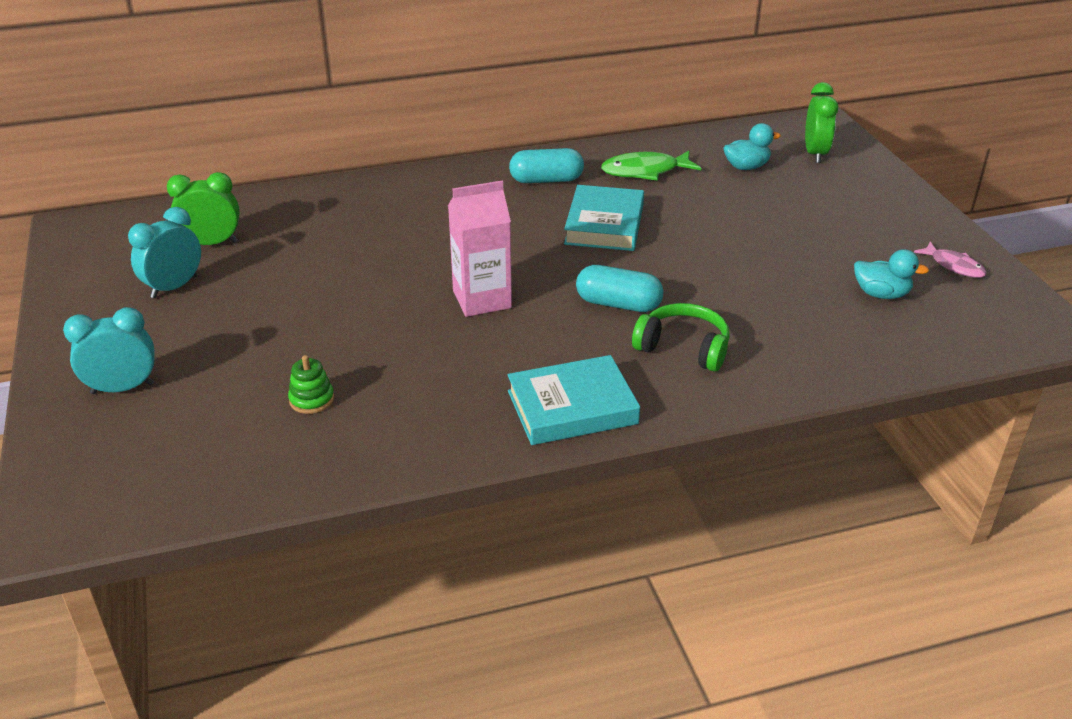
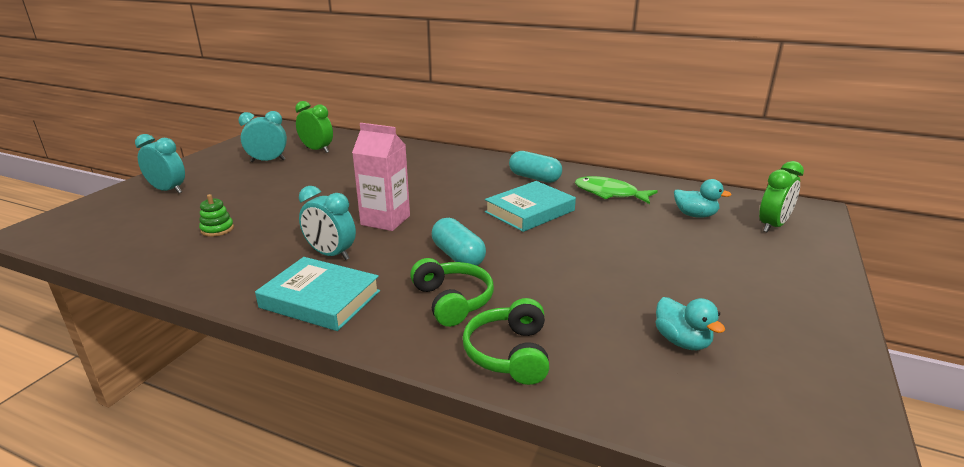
camera: 40 degrees right, 10 degrees down
(497, 362) = (331, 254): none -> turquoise clock
(790, 366) = (509, 353): none -> green headphones
(954, 266) = (799, 354): pink fish -> none

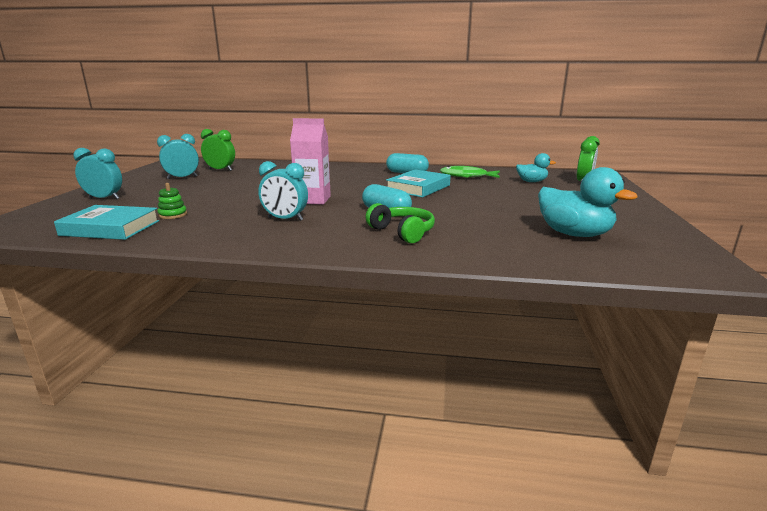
camera: 15 degrees left, 5 degrees down
(320, 299) = (298, 241): turquoise book -> turquoise book (110, 228)
(509, 353) = (466, 251): green headphones -> none
(682, 341) = (574, 234): turquoise duck -> turquoise duck, size x1.72

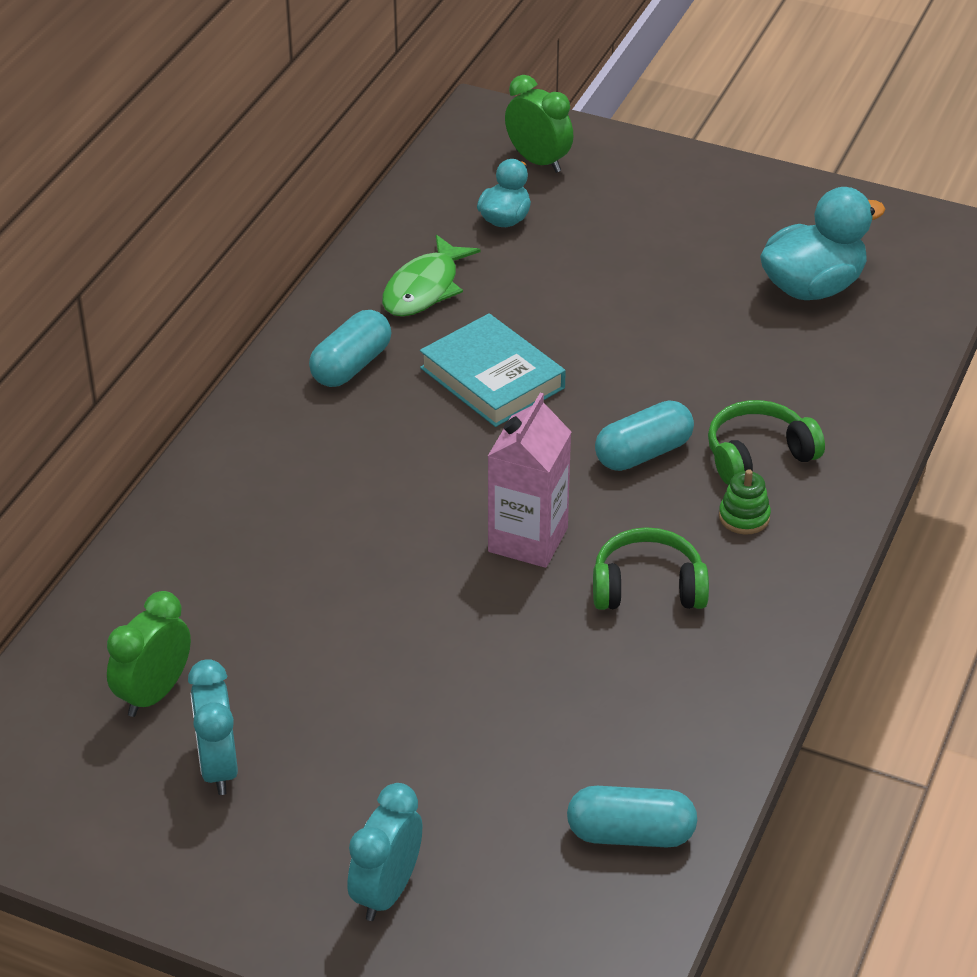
camera: 75 degrees left, 20 degrees up
(110, 228) = (630, 834): turquoise book -> turquoise capsule
(173, 215) = (568, 750): green stacking toy -> green stacking toy (744, 517)
(285, 219) = (648, 587): turquoise clock -> green headphones

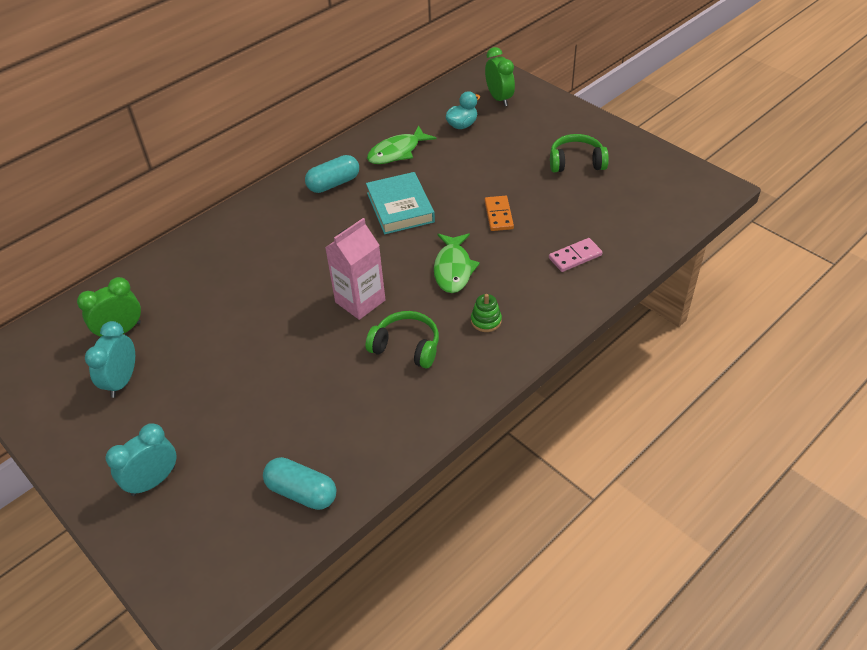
camera: 25 degrees right, 5 degrees up
(643, 453) = (453, 269): turquoise capsule -> green fish
(660, 352) = (498, 215): none -> orange domino
(758, 455) = (516, 287): green headphones -> green headphones (576, 162)
(812, 287) = (607, 198): turquoise duck -> none
(817, 388) = (575, 257): none -> pink domino

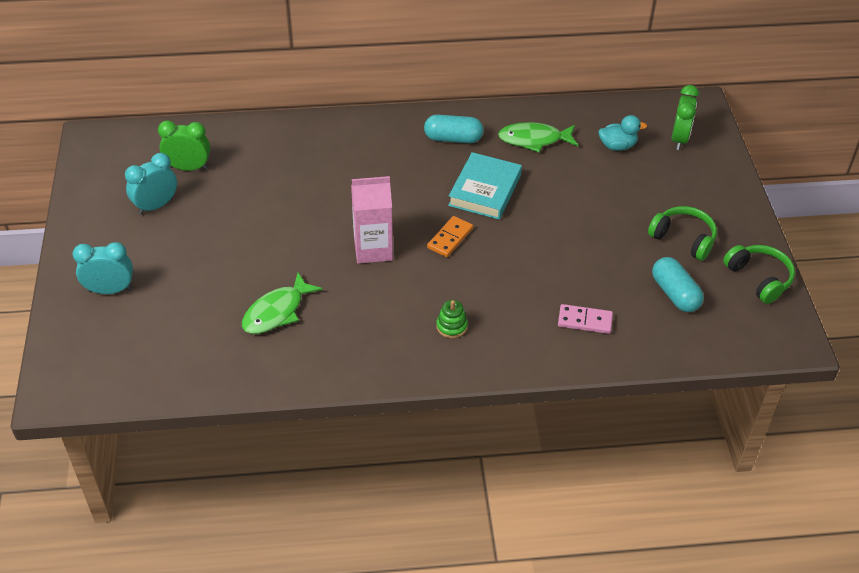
camera: 35 degrees right, 0 degrees up
(302, 492) = (191, 363): turquoise capsule -> turquoise capsule (675, 294)
(406, 347) = (370, 307): green headphones -> green headphones (759, 278)
(453, 269) = (472, 268): green fish -> green fish (277, 312)
(498, 215) = (559, 245): orange domino -> orange domino (450, 238)

